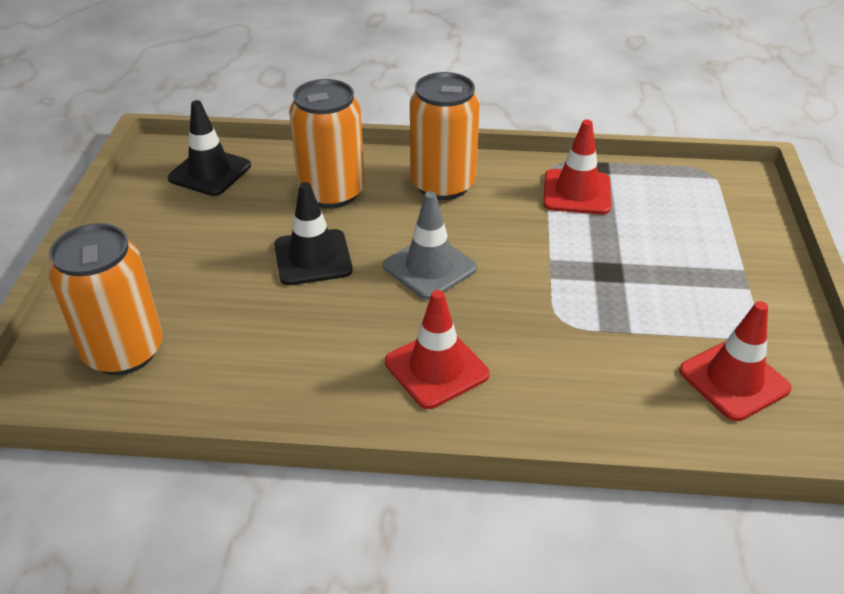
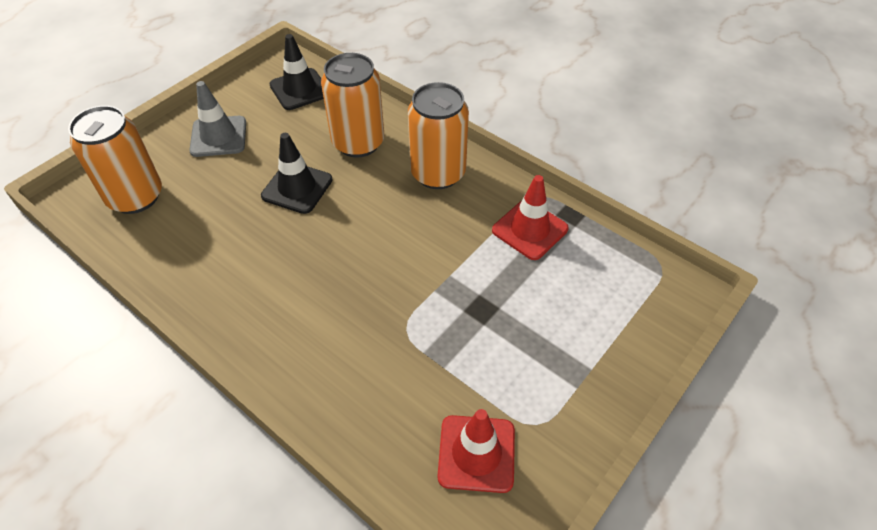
camera: 35 degrees right, 10 degrees up
(429, 267) = (361, 235): grey traffic cone -> grey traffic cone (218, 136)
(436, 368) = (288, 315): red traffic cone -> none

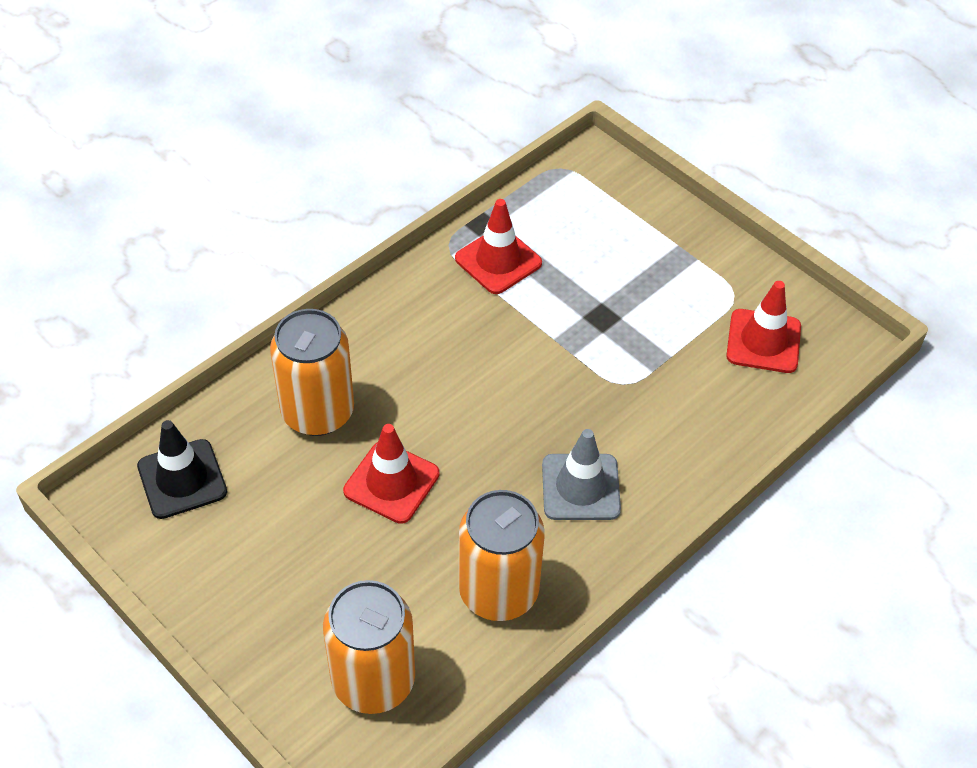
camera: 85 degrees left, 0 degrees up
(218, 136) = (265, 582): grey traffic cone -> grey traffic cone (580, 487)
(297, 188) = (391, 482): black traffic cone -> red traffic cone
(438, 173) = (393, 333): orange can -> orange can (498, 591)

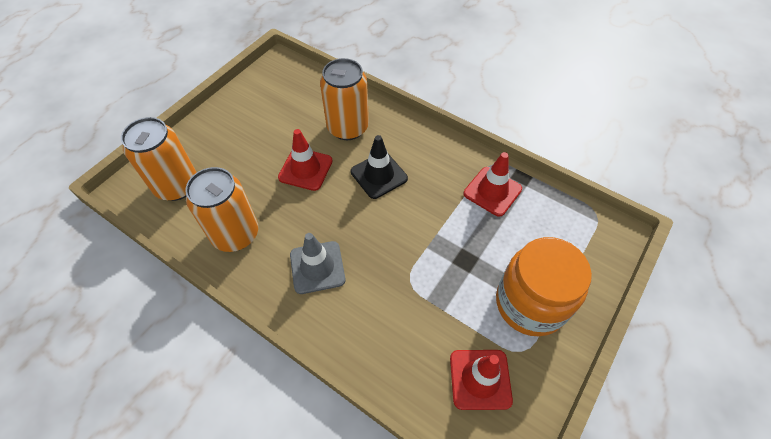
camera: 80 degrees right, 5 degrees up
(182, 479) = (294, 85): black traffic cone -> black traffic cone (379, 175)
(675, 269) = (530, 303): none -> orange jar

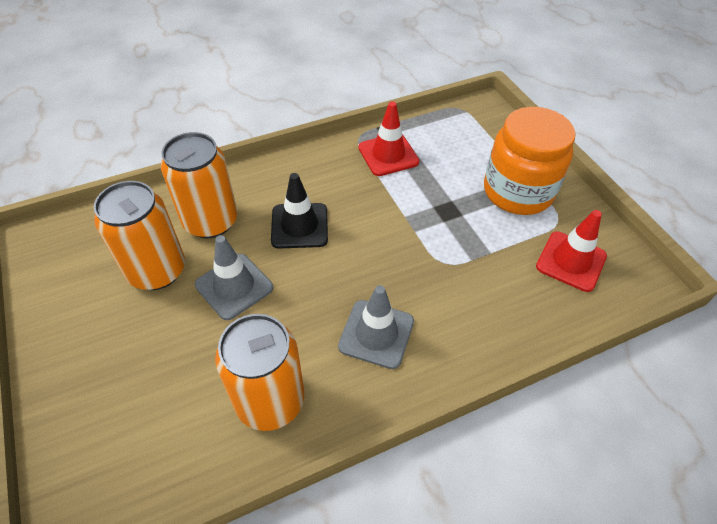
camera: 60 degrees left, 5 degrees down
(177, 186) = (131, 445): orange can -> orange can (157, 270)
(305, 169) = (234, 286): red traffic cone -> grey traffic cone

